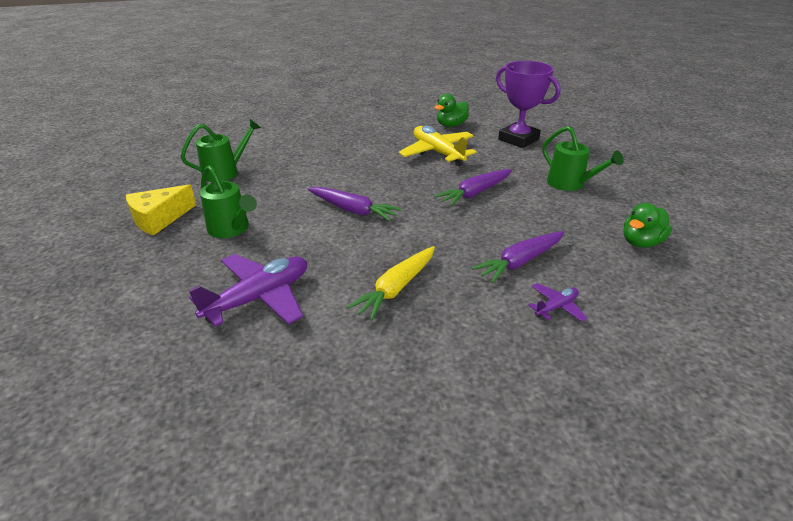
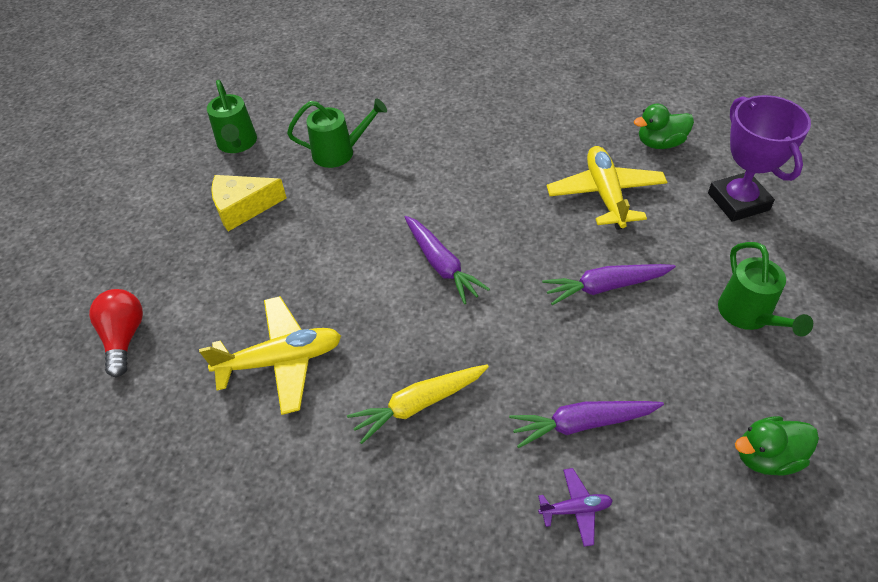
camera: 30 degrees right, 15 degrees up
(85, 329) = (124, 337): none -> red light bulb
(231, 229) = (302, 250): green watering can -> green watering can (237, 144)
(259, 298) = (281, 360): purple plane -> yellow plane

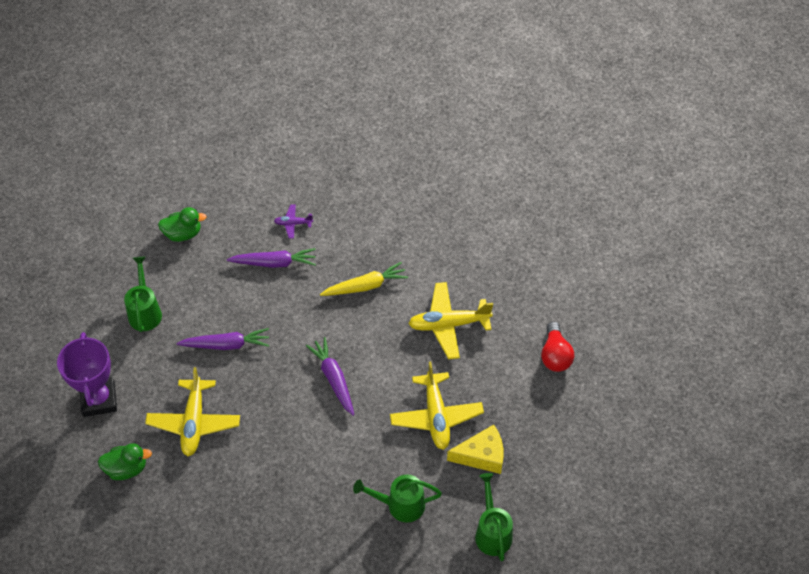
camera: 175 degrees left, 5 degrees up
(300, 240) = (436, 416): none -> yellow plane

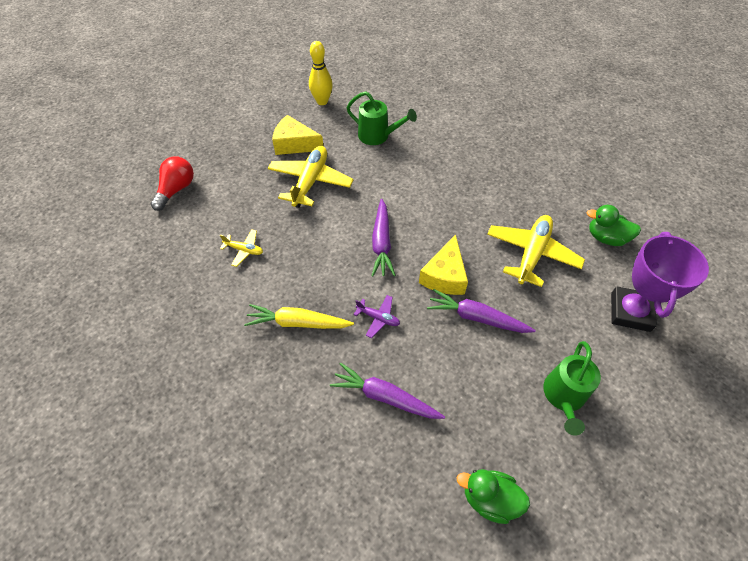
camera: 155 degrees left, 0 degrees up
(265, 370) = (444, 276): none -> yellow cheese
(293, 223) = (336, 446): purple plane -> purple plane (378, 318)
(448, 324) = (244, 250): yellow plane -> yellow plane, size x0.49
(492, 532) = (322, 101): green watering can -> yellow bowling pin

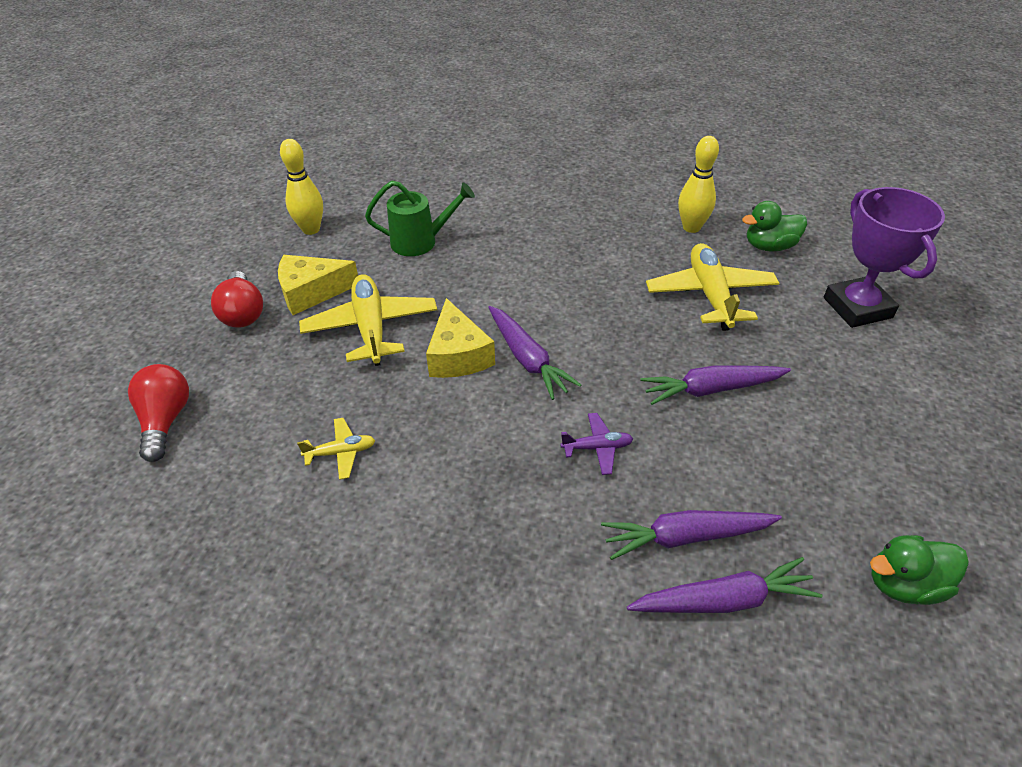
camera: 30 degrees left, 10 degrees down
(251, 141) = (243, 312): none -> red light bulb
(298, 323) = (496, 507): yellow carrot -> none
(376, 443) = (723, 600): none -> purple carrot
(444, 276) = (635, 361): yellow cheese -> yellow cheese (458, 355)
(561, 199) = (691, 227): none -> yellow bowling pin
(563, 397) = (875, 427): green watering can -> none

